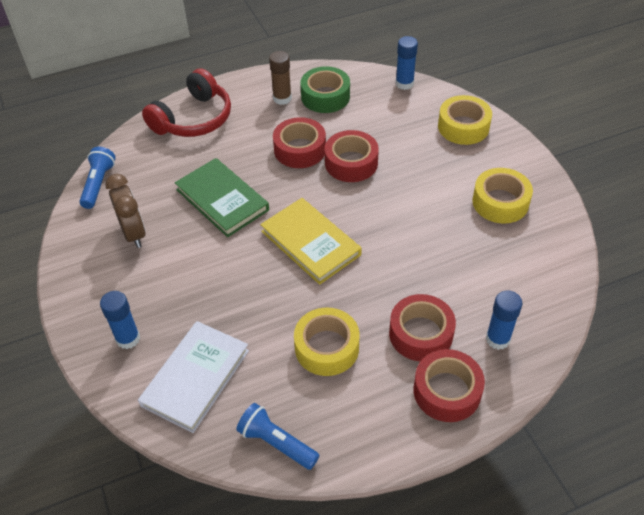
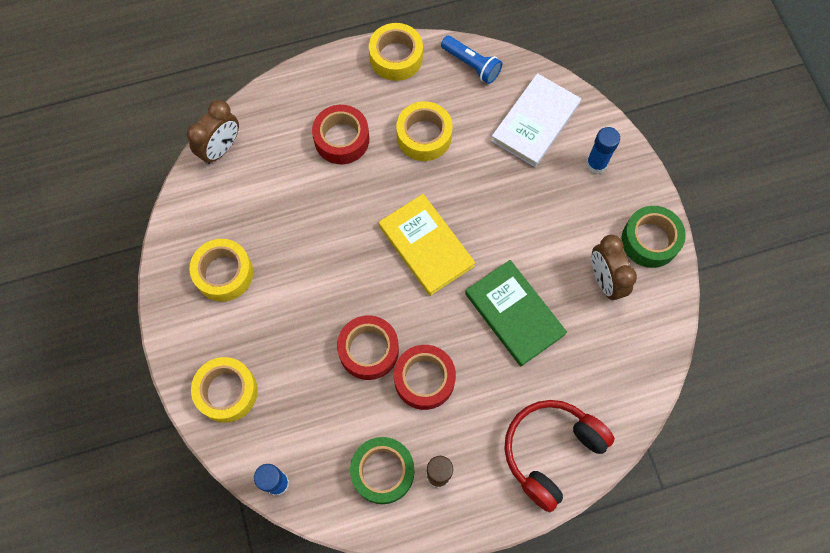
camera: 175 degrees left, 20 degrees up
(82, 271) = (650, 240): none -> green tape
(98, 184) = (653, 355): blue flashlight -> none
(376, 442) = (396, 57): none -> yellow tape
(447, 391) = (333, 89): red tape -> none
(497, 339) = (278, 127): blue glue stick -> none
(552, 309) = (221, 149): none -> brown clock

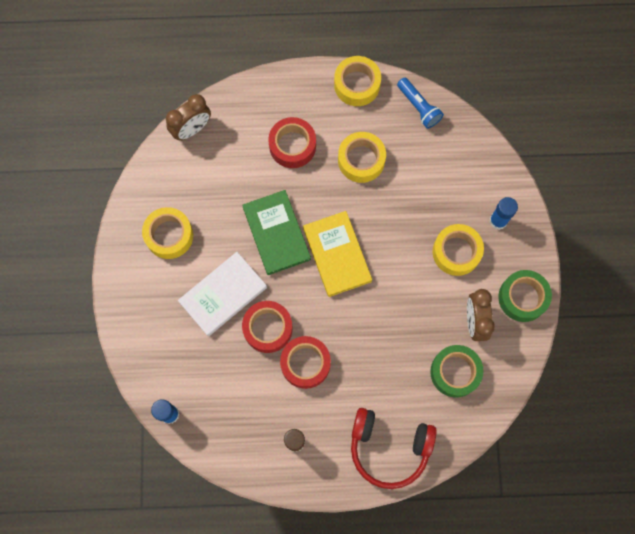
camera: 15 degrees right, 5 degrees up
(227, 392) = (148, 332): yellow tape -> yellow tape (456, 252)
(383, 471) = (253, 427): green tape -> green tape (455, 372)
(514, 314) = (392, 329): green book -> green book (276, 233)
(535, 122) = (457, 171): white book -> white book (223, 295)
(551, 452) = (389, 447): red headphones -> red headphones turned 135 degrees counterclockwise

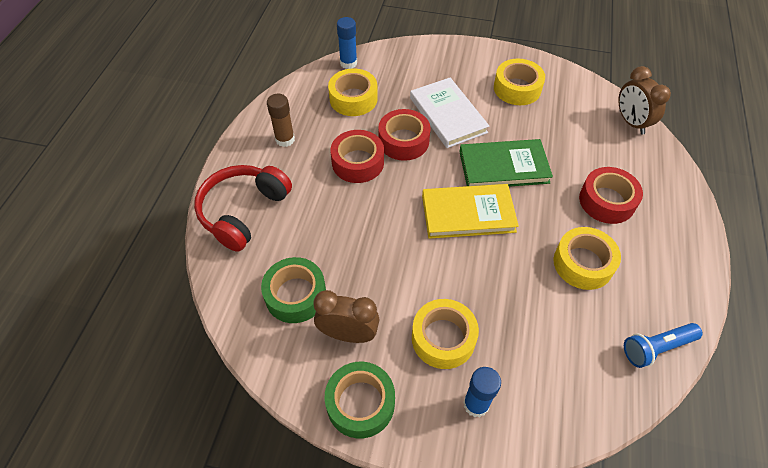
camera: 105 degrees right, 20 degrees down
(357, 85) = (689, 283): yellow tape -> yellow tape (353, 99)

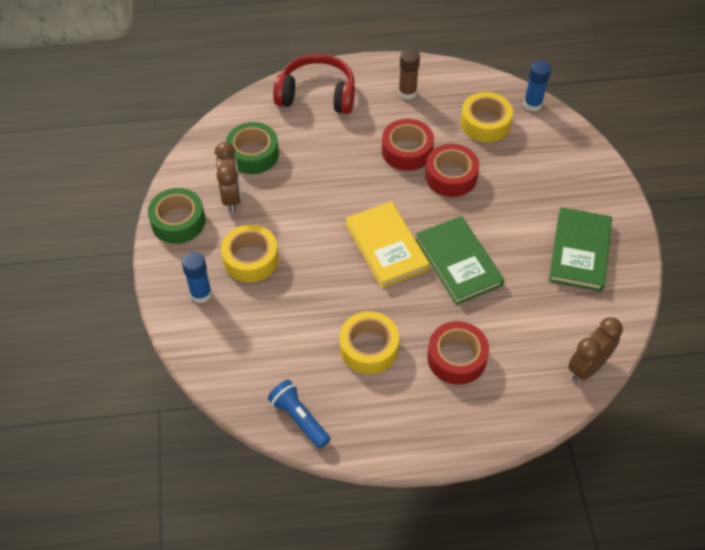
camera: 70 degrees right, 0 degrees up
(448, 115) = (505, 201): white book -> none
(517, 88) = (579, 251): yellow tape -> green book

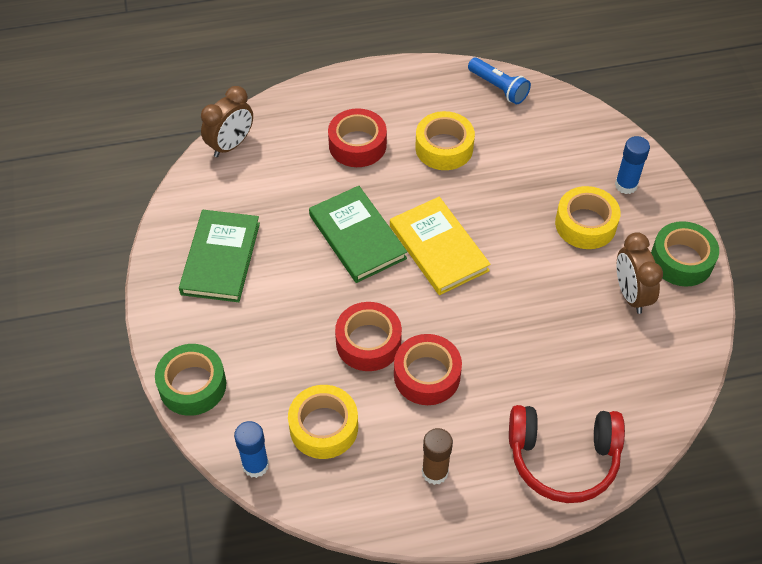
camera: 175 degrees right, 0 degrees up
(253, 154) = (623, 355): green tape -> green tape (192, 385)

